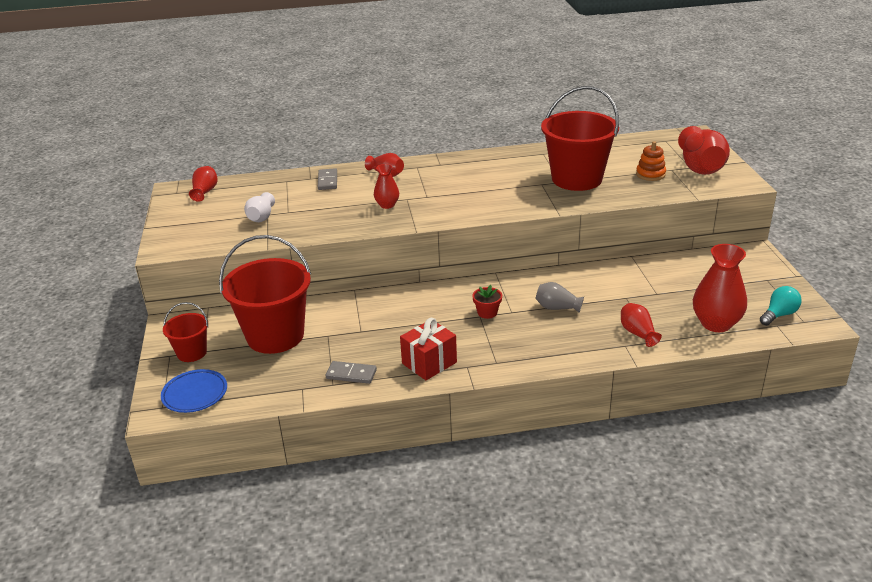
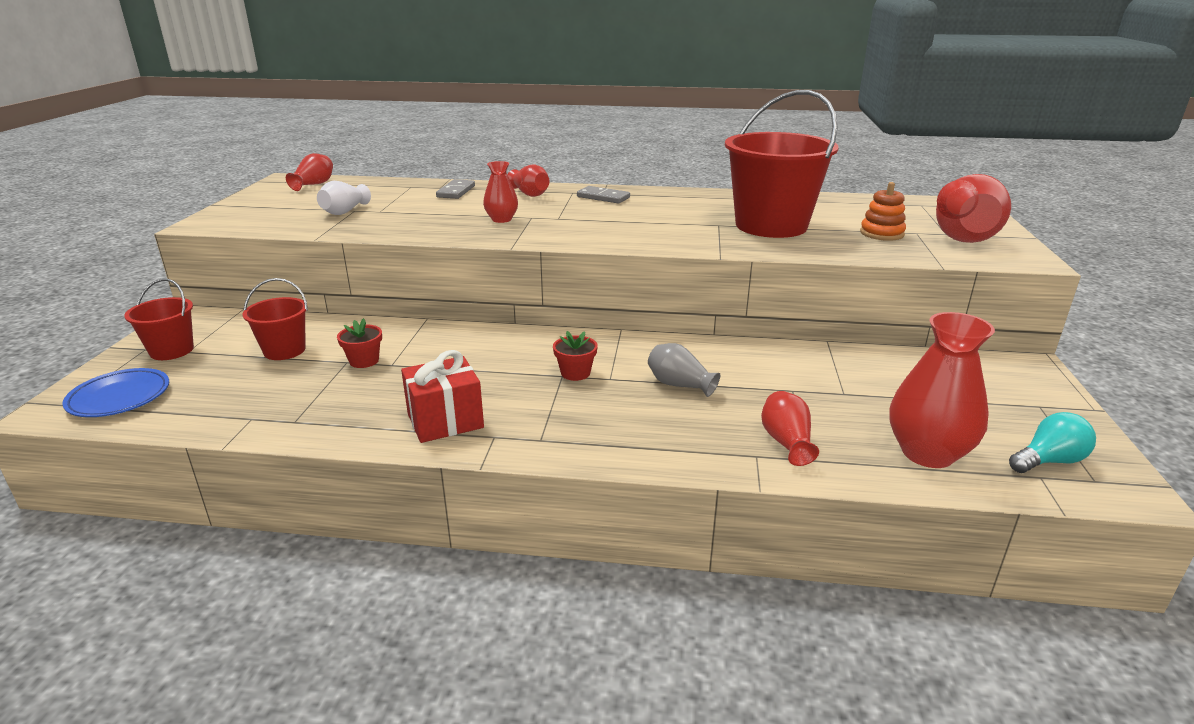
camera: 15 degrees right, 5 degrees down
(275, 336) = (284, 350): red bucket -> red bucket, size x0.50
(339, 332) = (364, 361): none -> red flower pot
(351, 374) = (330, 414): grey domino -> grey domino (603, 197)

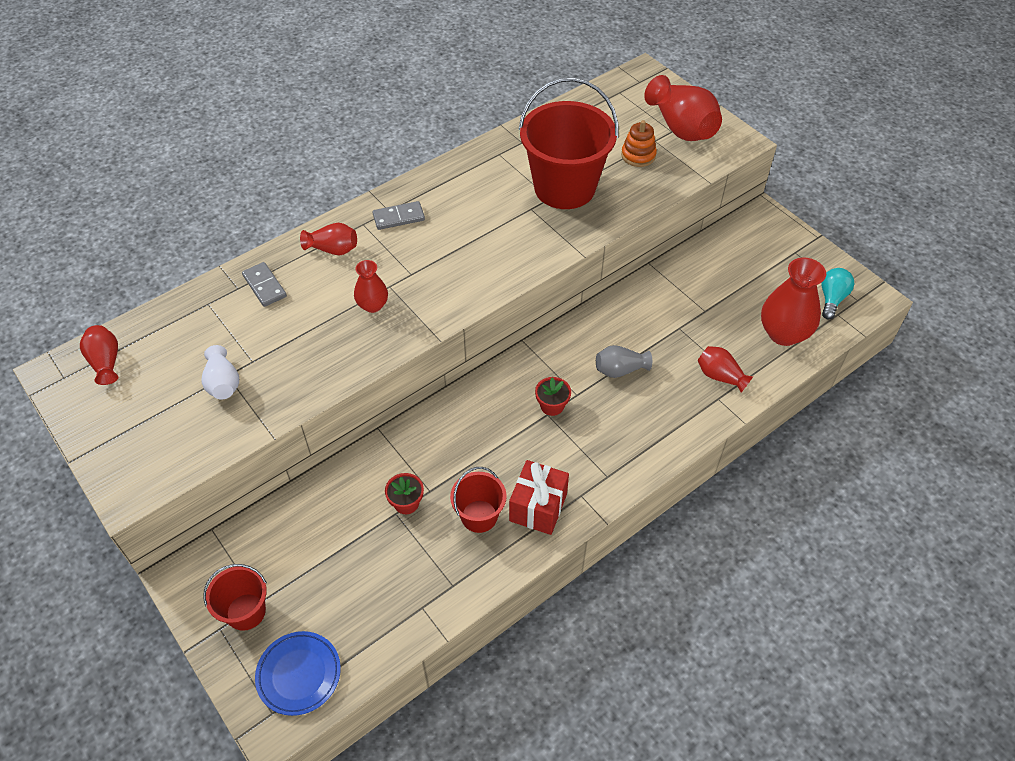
camera: 45 degrees left, 25 degrees up
(284, 350) = (332, 540): red bucket -> red bucket (479, 516)

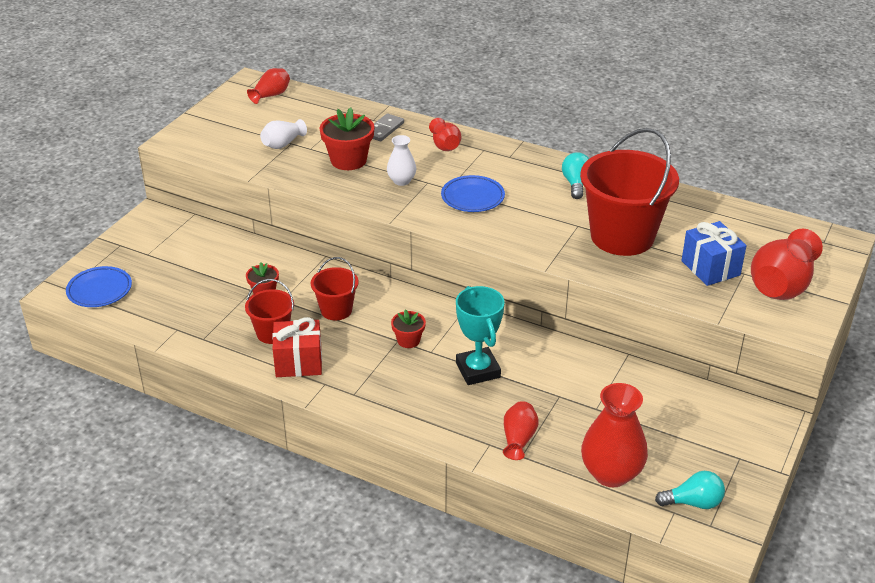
camera: 65 degrees right, 15 degrees down
(246, 612) = (137, 251): red bucket -> red bucket (336, 310)
(302, 335) = (348, 160): none -> red flower pot
(372, 305) = (401, 181): red vase -> white vase
(398, 217) = (505, 163): grey domino -> none
(439, 262) = (472, 197): none -> blue plate
(466, 184) = (576, 184): none -> turquoise light bulb
(620, 370) = (478, 370): grey vase -> turquoise trophy
(638, 155) = (710, 268): orange stacking toy -> blue gift

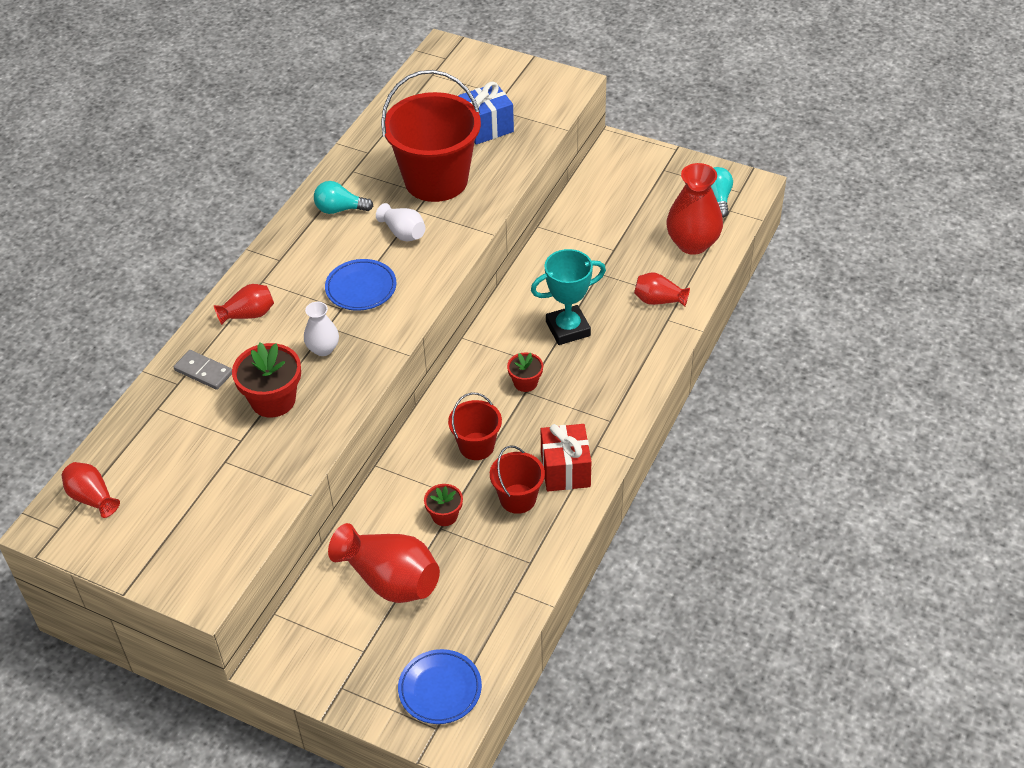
camera: 90 degrees left, 10 degrees up
(283, 144) = (226, 469): white vase -> white vase (403, 233)
(781, 285) = (511, 88): red vase -> red vase (390, 580)

